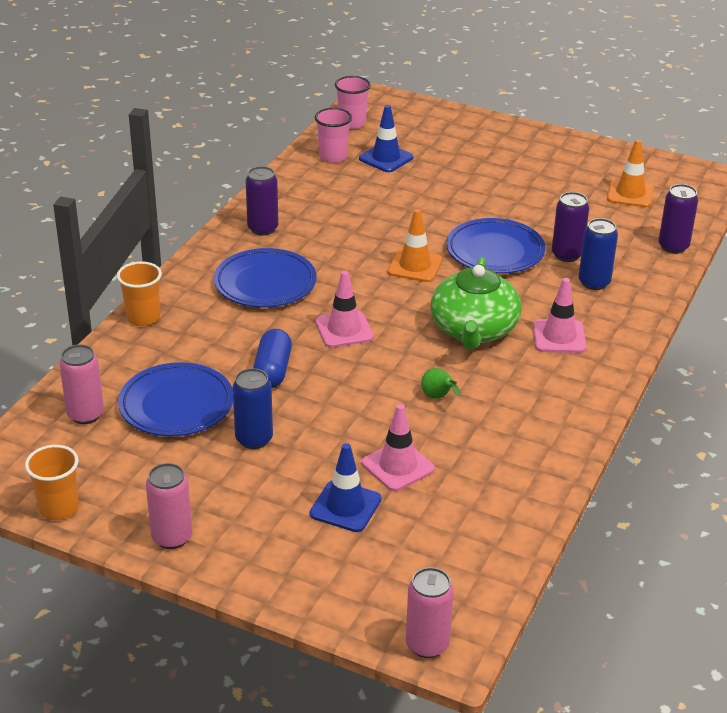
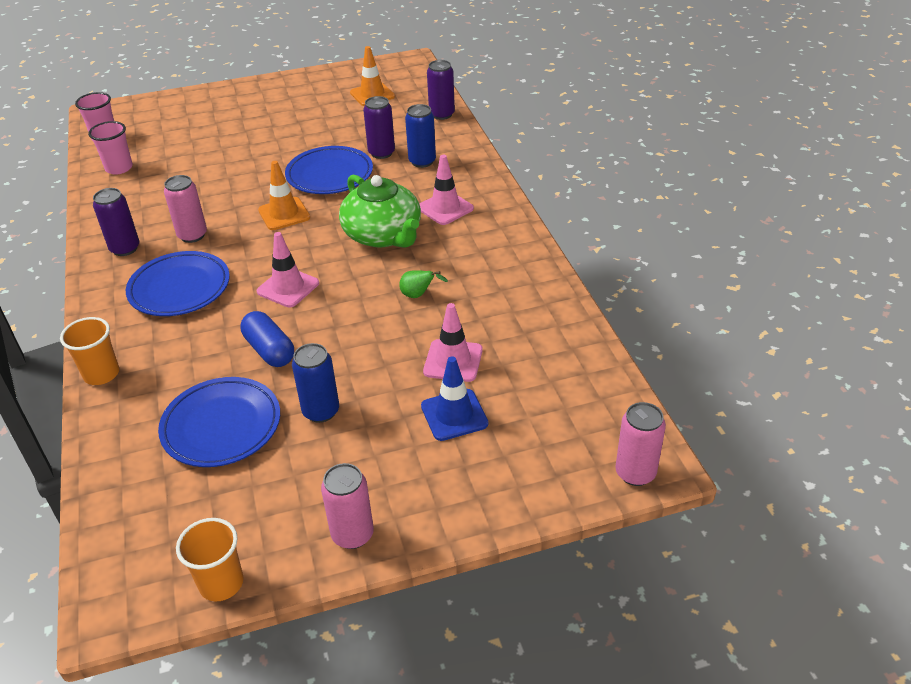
camera: 40 degrees left, 5 degrees up
(85, 414) = (146, 486): pink can -> pink can (192, 235)
(386, 158) = (165, 150): blue traffic cone -> none

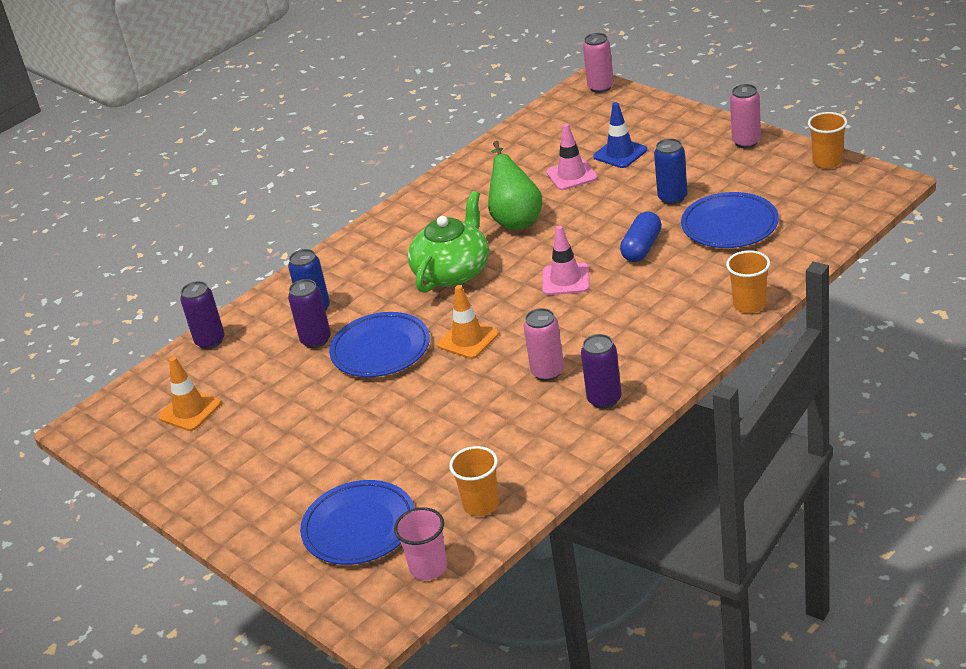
camera: 115 degrees left, 5 degrees down
(119, 168) = (481, 505): pink cup -> orange cup
(179, 288) = (622, 332): blue plate -> blue plate (359, 527)
(418, 295) = (516, 219): green pear -> green pear, size x2.18
(445, 208) = (386, 261): pink traffic cone -> none

